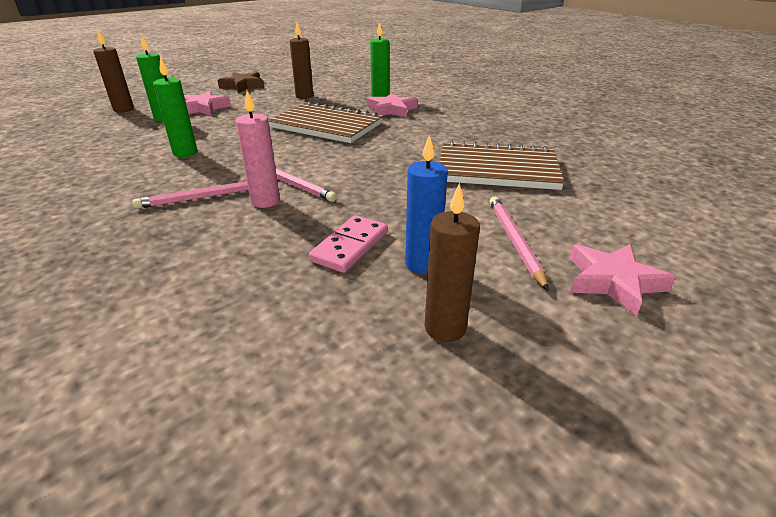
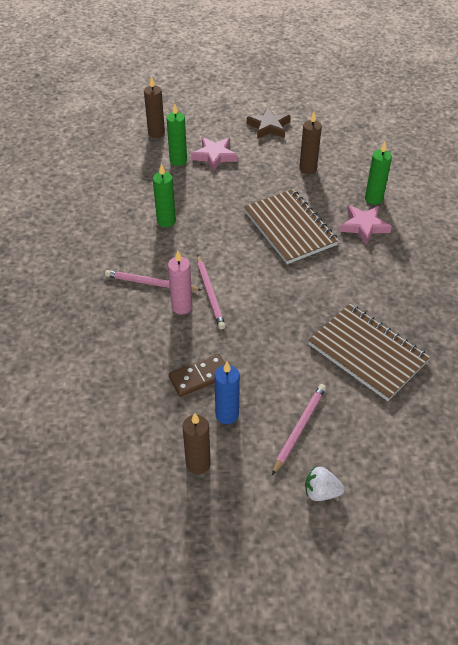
camera: 35 degrees right, 15 degrees up
(350, 246) = (199, 377): pink domino -> brown domino
(613, 282) = (321, 492): pink star -> white strawberry

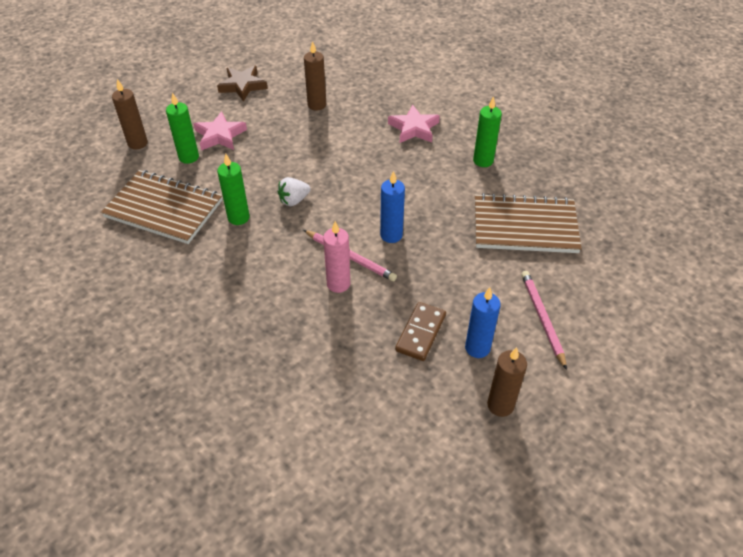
camera: 40 degrees left, 0 degrees up
(151, 283) = (287, 281): pink pencil -> none
(256, 296) = (391, 235): none -> blue candle
(290, 228) = (356, 162): brown notebook -> brown notebook (164, 209)
(321, 492) = (610, 355): white strawberry -> white strawberry (294, 200)
(373, 199) = (397, 102): green candle -> green candle (483, 161)

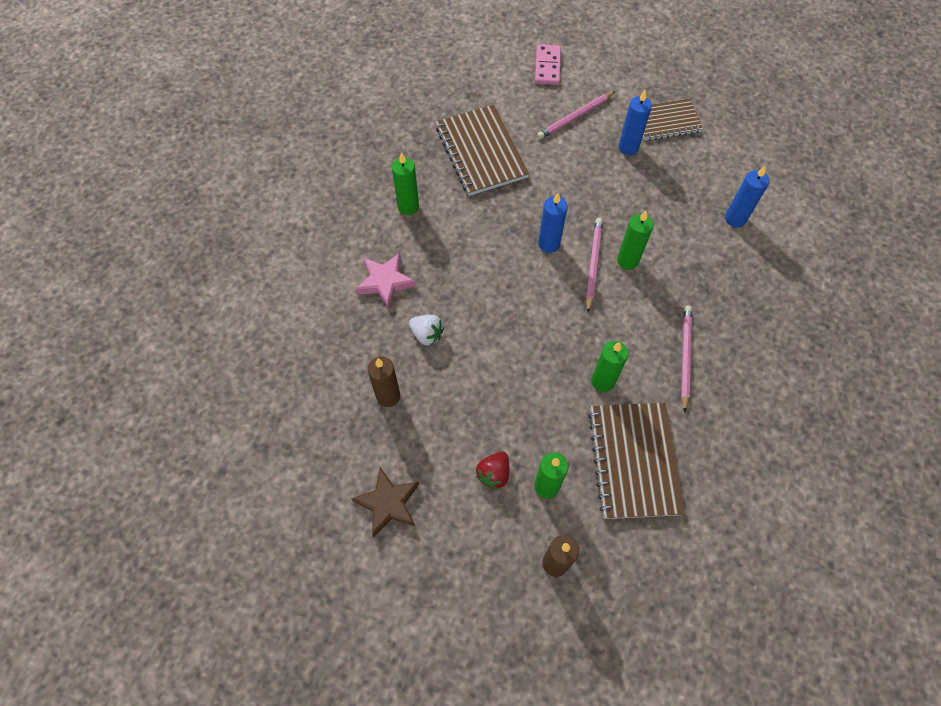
camera: 115 degrees left, 15 degrees up
(216, 280) = (685, 357): none -> pink pencil
(220, 135) = (494, 474): pink star -> red strawberry
(294, 200) = (551, 343): white strawberry -> white strawberry (427, 334)
(330, 401) = (735, 219): none -> blue candle
(338, 284) = (627, 260): pink candle -> green candle
(421, 333) = (638, 186): brown domino -> none
(500, 405) = (666, 121): brown candle -> brown notebook
(632, 325) = (547, 66): none -> pink domino

